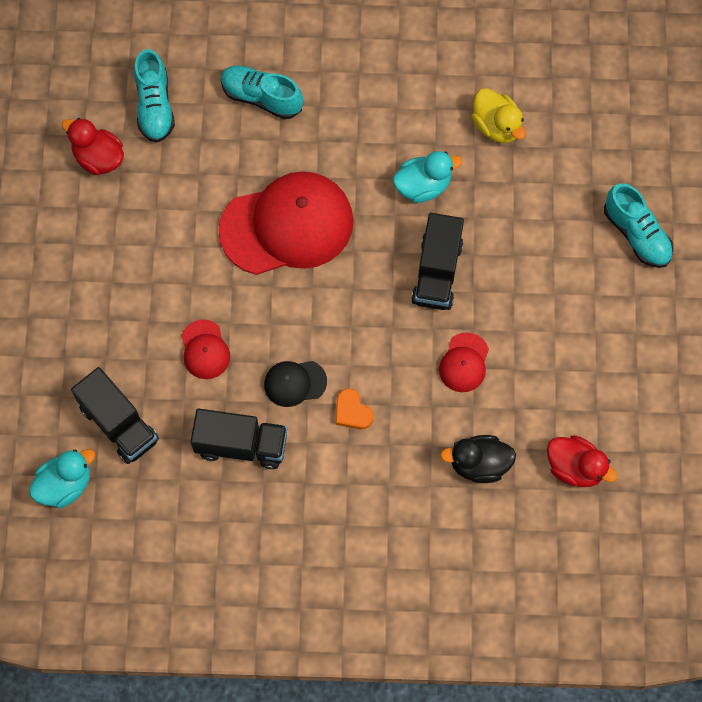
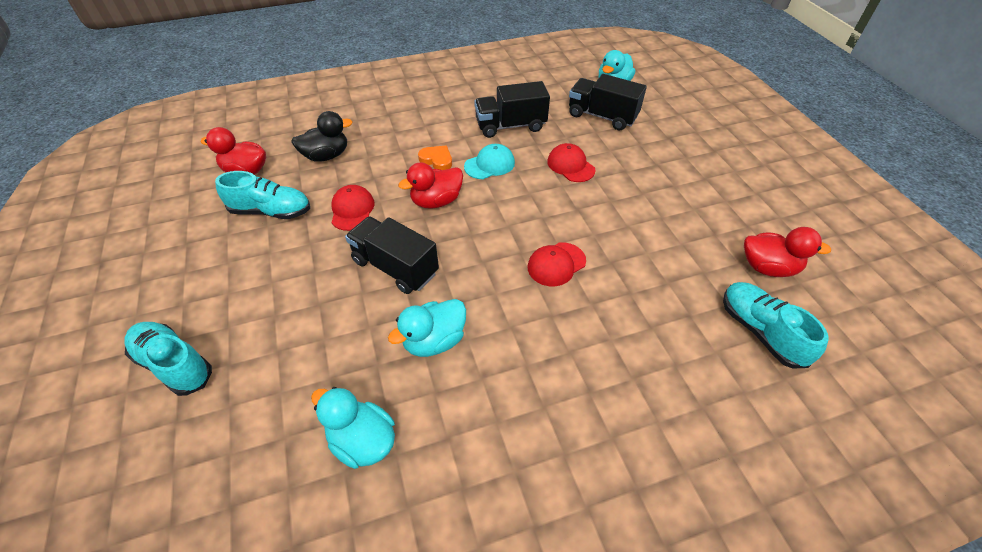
camera: 160 degrees right, 20 degrees down
(261, 97) = (659, 379): turquoise shoe -> turquoise shoe (271, 211)
(287, 225) = (556, 264): red cap -> red cap, size x0.45
(295, 383) = (489, 164): black cap -> turquoise cap
(373, 345) = (436, 201): none -> red duck
(437, 272) = (395, 267): black truck -> black truck turned 45 degrees counterclockwise
(496, 126) = (362, 441): yellow duck -> turquoise duck

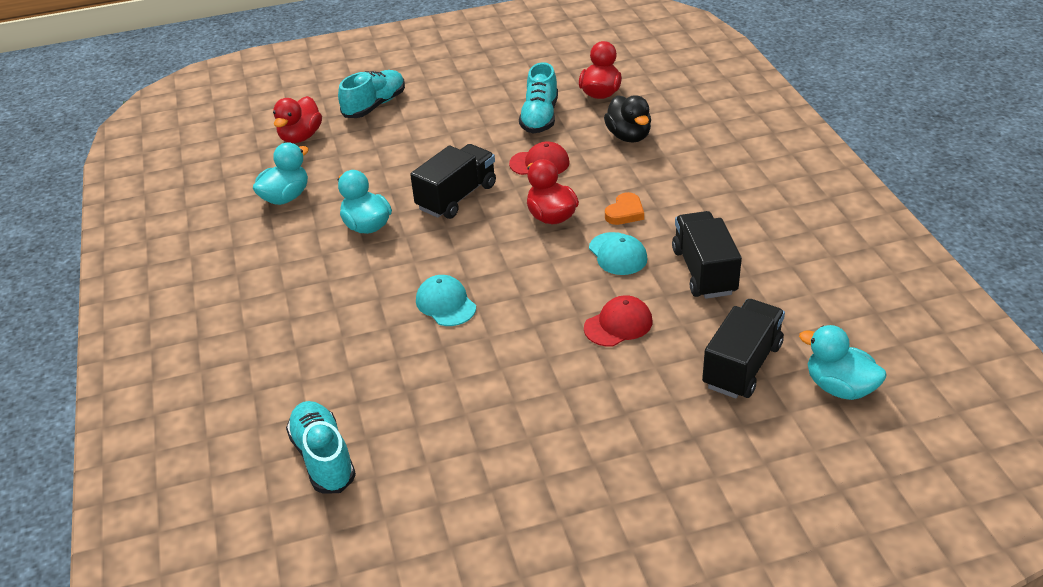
camera: 95 degrees right, 10 degrees down
(556, 264) = (446, 304): red cap -> turquoise cap
(760, 331) = (323, 457): turquoise shoe -> turquoise shoe turned 90 degrees counterclockwise
(767, 267) = (414, 490): red duck -> red duck (300, 137)

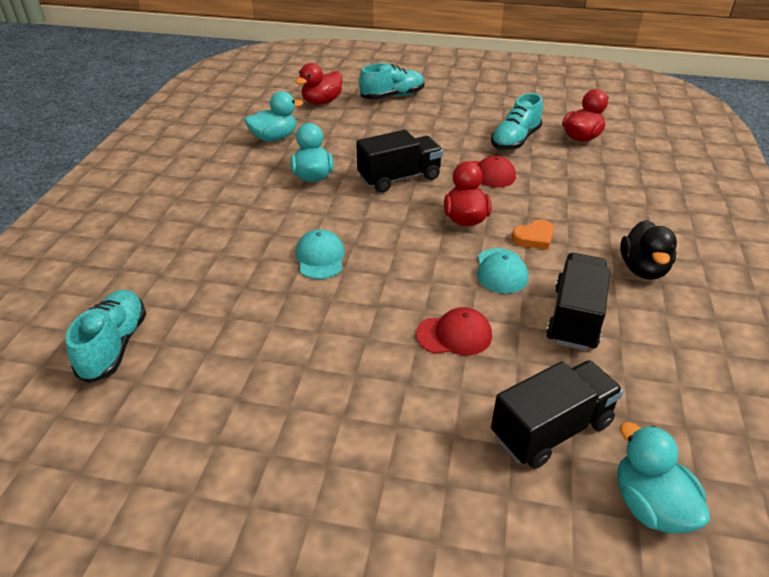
camera: 25 degrees right, 0 degrees up
(628, 136) = (583, 177): black duck -> black duck (643, 269)

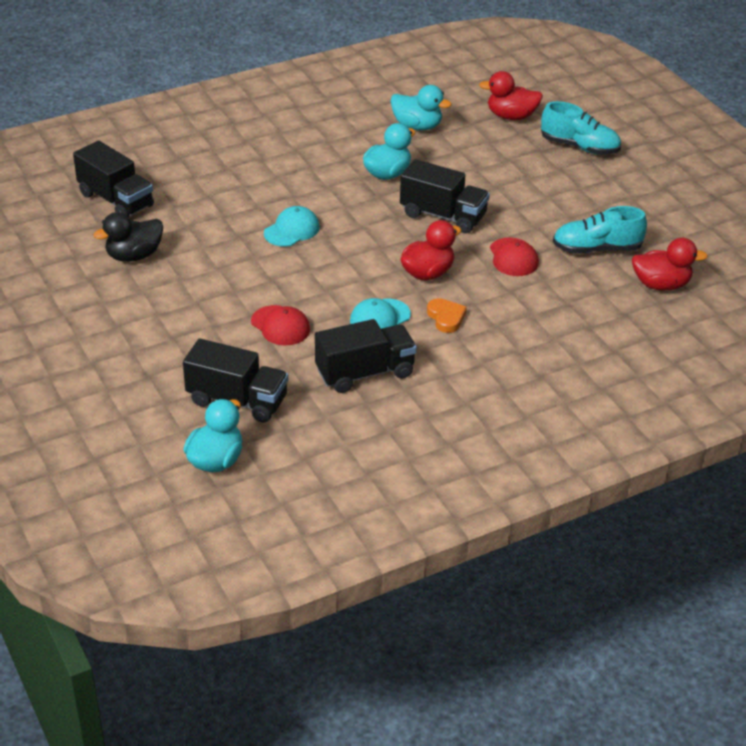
camera: 50 degrees right, 0 degrees up
(114, 346) = (116, 200): turquoise shoe -> black truck
(534, 238) = (446, 318): orange heart -> orange heart turned 135 degrees counterclockwise
(643, 269) = (472, 388): black duck -> black duck (134, 256)

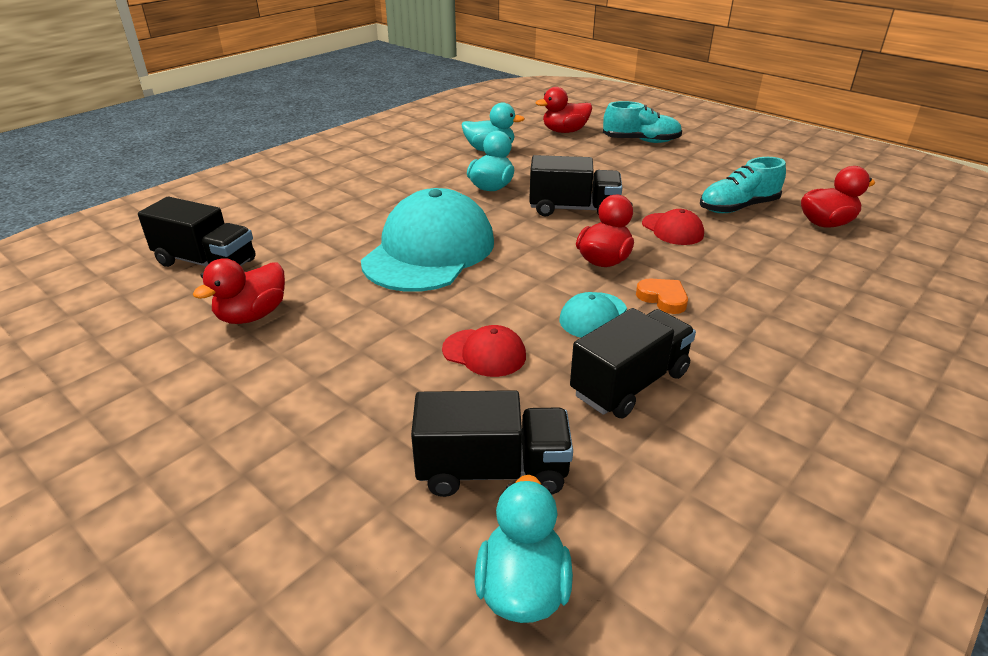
camera: 20 degrees left, 5 degrees down
(134, 256) = (252, 315): black duck -> red duck
(292, 230) = (429, 251): turquoise cap -> turquoise cap, size x2.22

